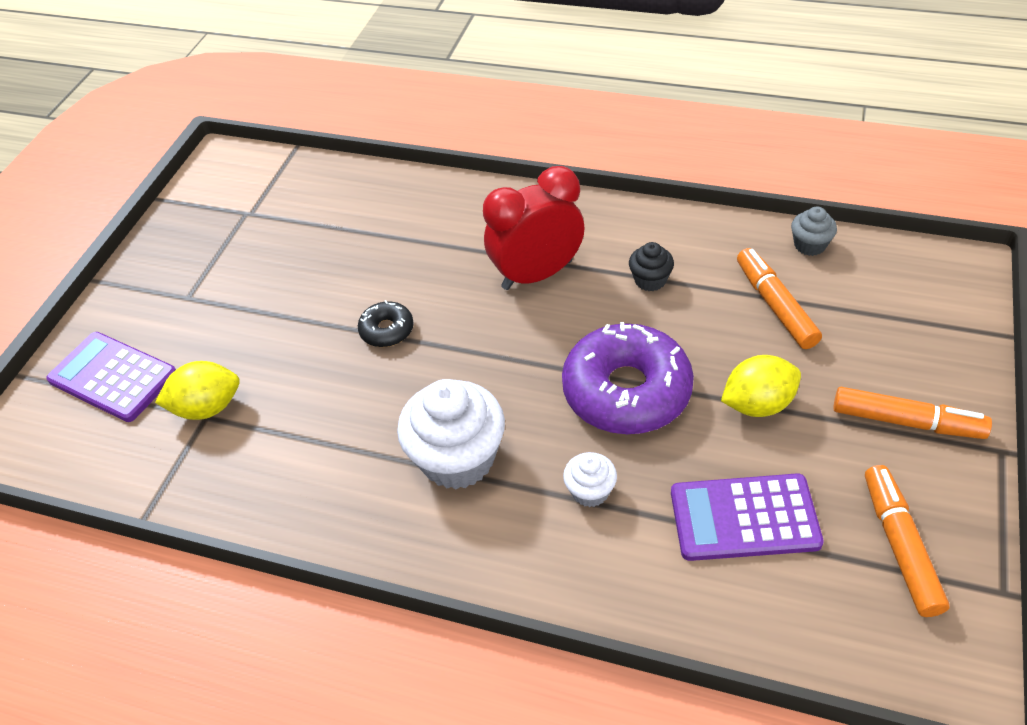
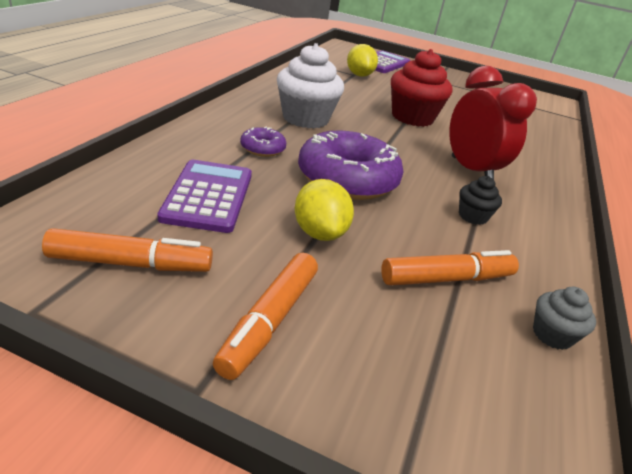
camera: 85 degrees right, 15 degrees down
(387, 330) = (412, 117): black donut -> red cupcake
(590, 491) = (262, 148): white cupcake -> purple donut

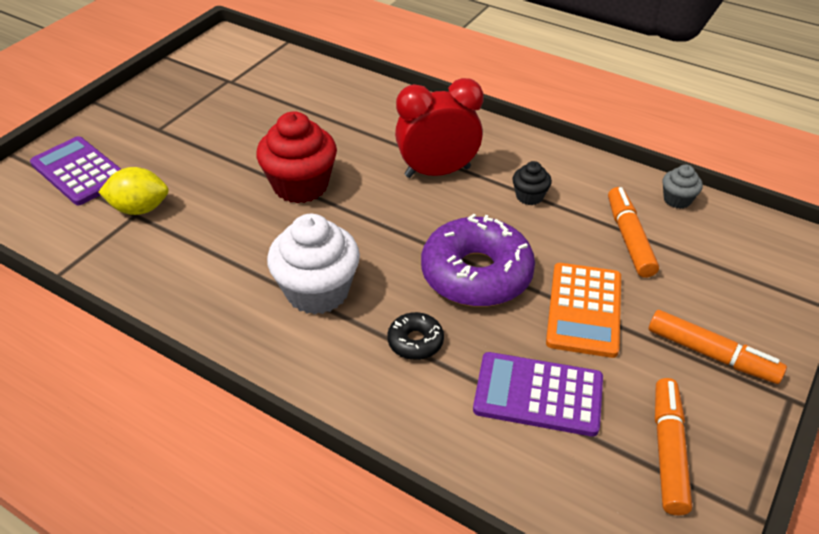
camera: 75 degrees left, 10 degrees up
(262, 148) = (415, 342): purple donut -> black donut
(319, 233) = (584, 310): yellow lemon -> orange calculator

